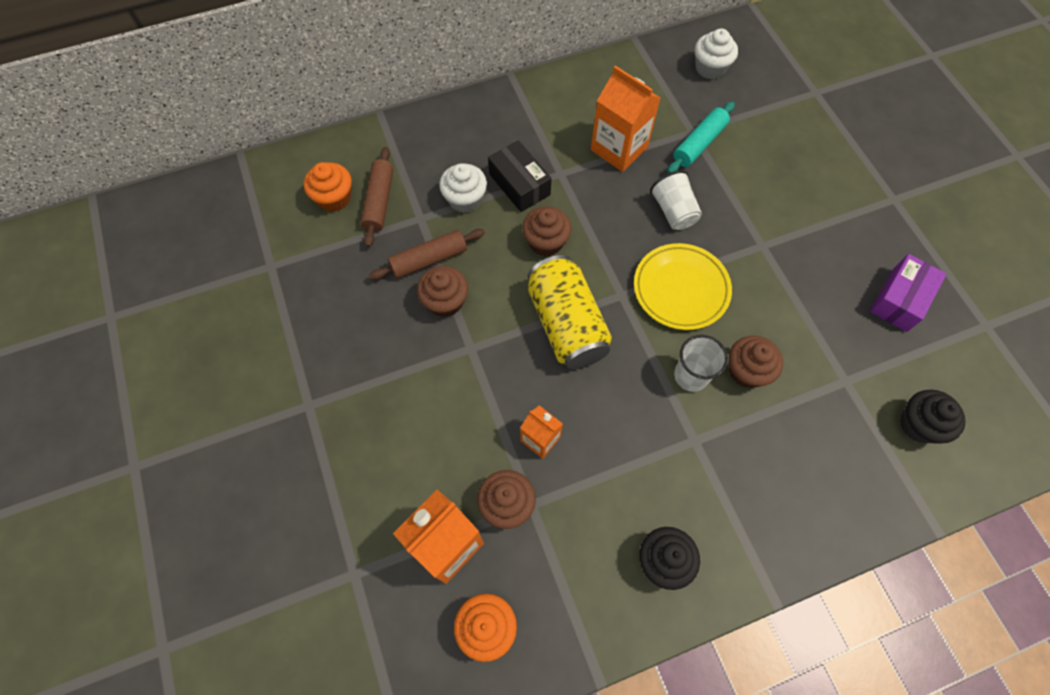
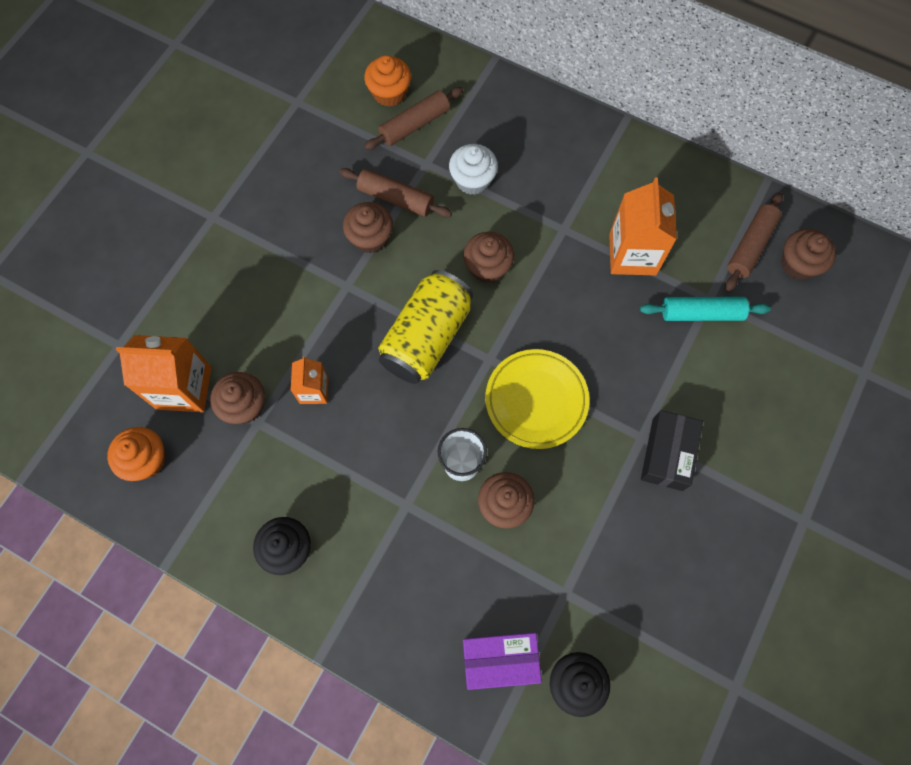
camera: 50 degrees right, 5 degrees up
(519, 184) = (523, 207): black box -> black box (667, 454)
(673, 211) = (609, 342): white cup -> none
(674, 82) = (750, 246): none -> brown rolling pin
(710, 68) = (798, 264): white cupcake -> brown cupcake
(899, 299) = (692, 591): purple box -> purple box (500, 660)

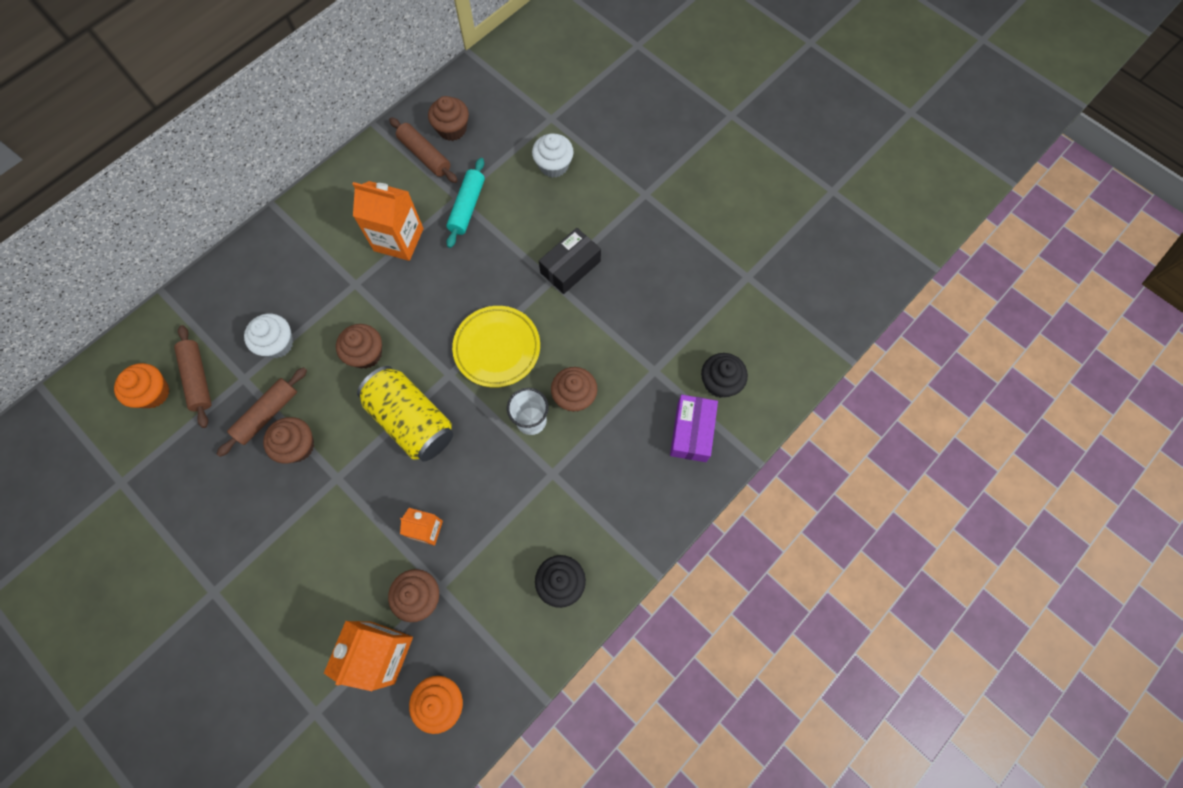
camera: 75 degrees left, 0 degrees up
(667, 454) = (570, 267): black box -> black box turned 75 degrees counterclockwise
(798, 395) = (553, 165): none -> white cupcake

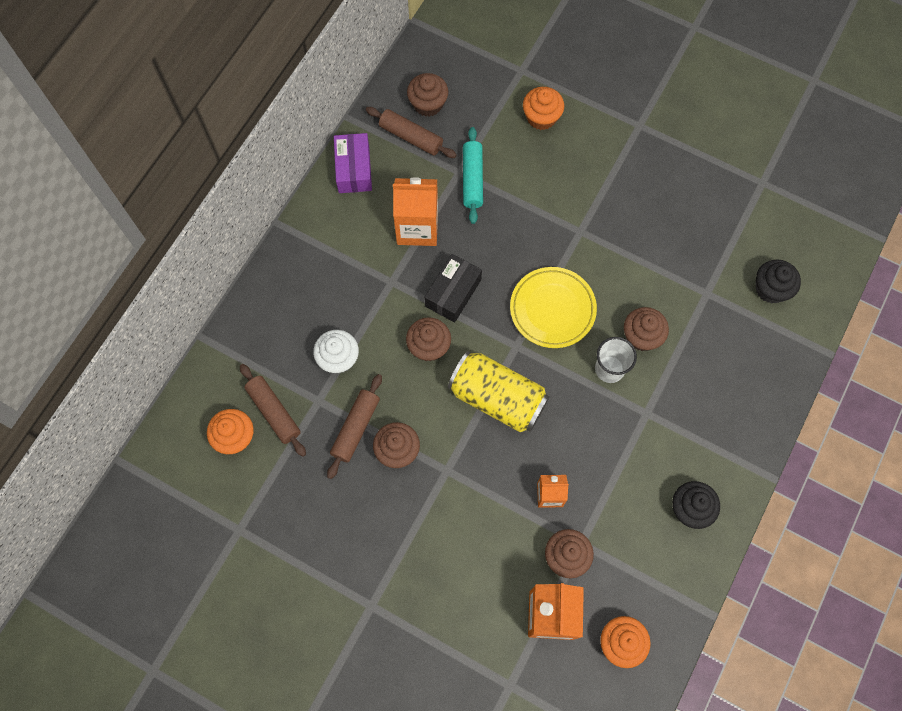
camera: 15 degrees left, 0 degrees up
(553, 165) = (541, 117): white cupcake -> orange cupcake
(570, 267) = (593, 214): black box -> black box (453, 293)
(691, 432) = (760, 341): purple box -> purple box (354, 169)

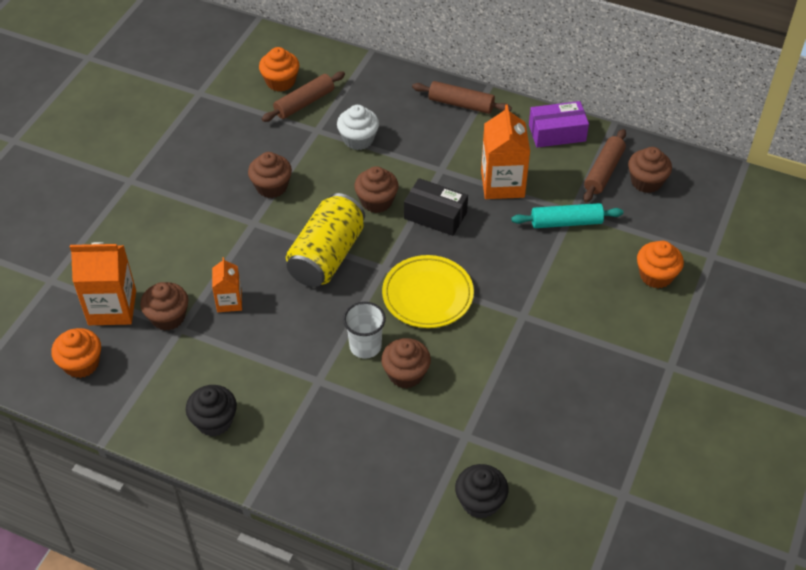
camera: 85 degrees right, 20 degrees down
(356, 428) = (292, 157): brown rolling pin -> brown rolling pin (461, 104)

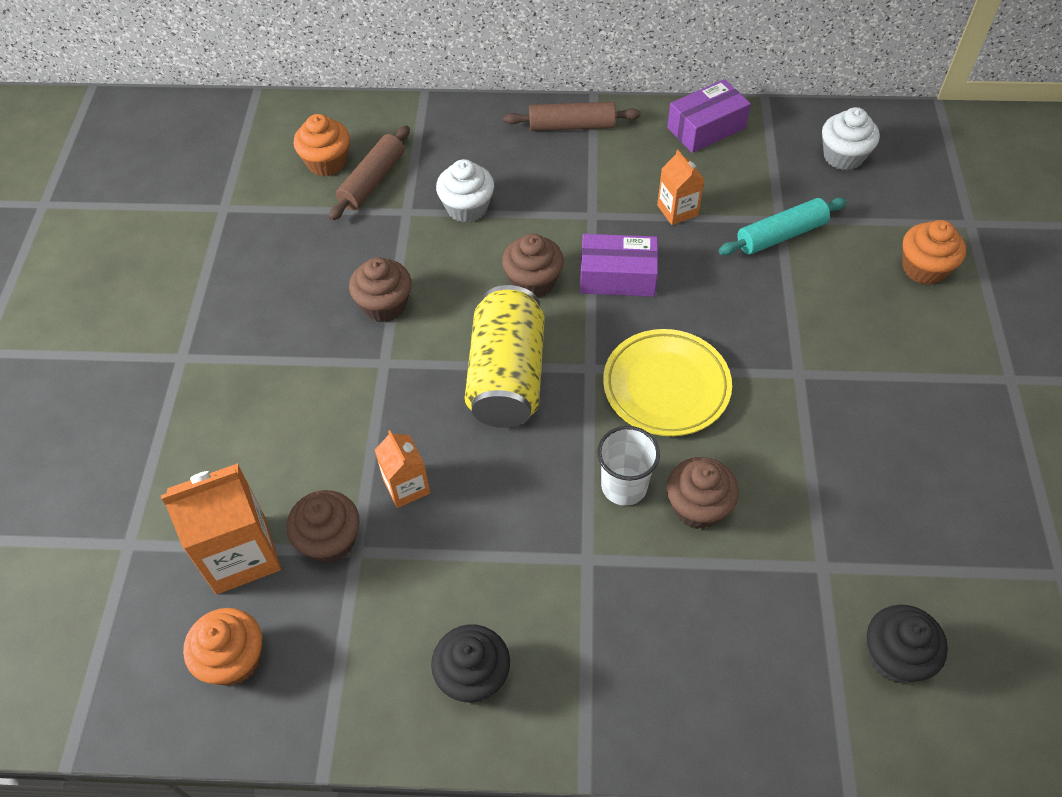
camera: 20 degrees left, 5 degrees up
(435, 215) = (617, 276): black box -> purple box
(502, 184) = (677, 210): orange carton -> orange carton, size x0.57
(603, 171) = (787, 159): brown rolling pin -> none
(646, 182) = (843, 156): brown cupcake -> white cupcake

